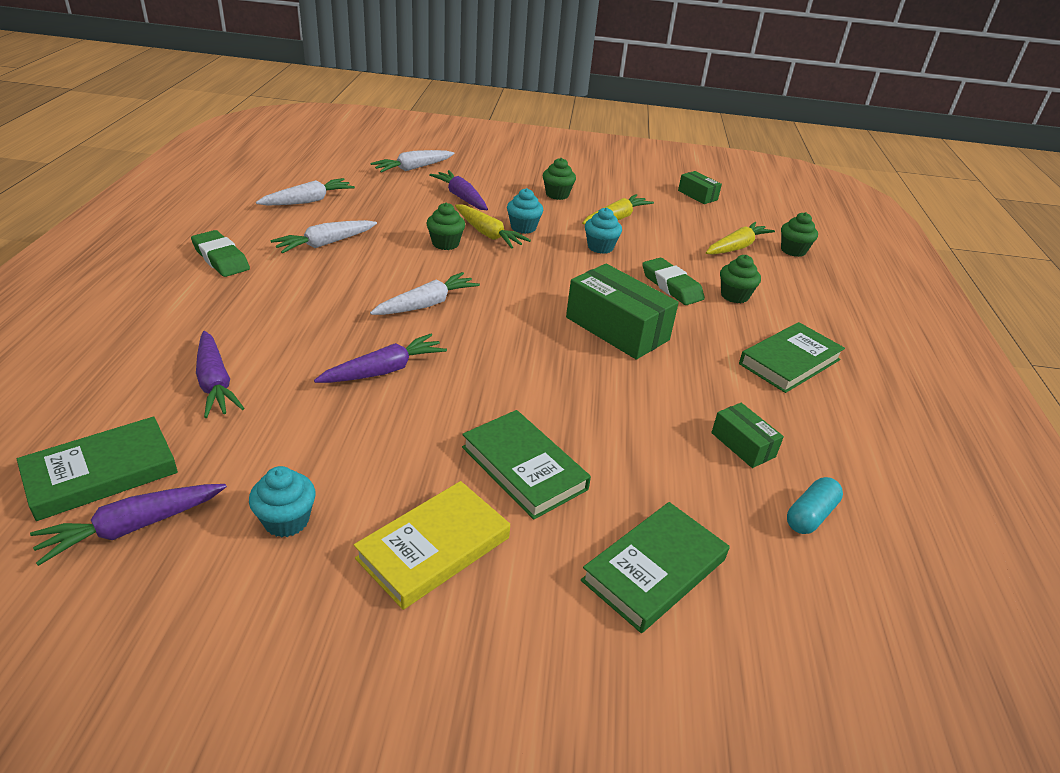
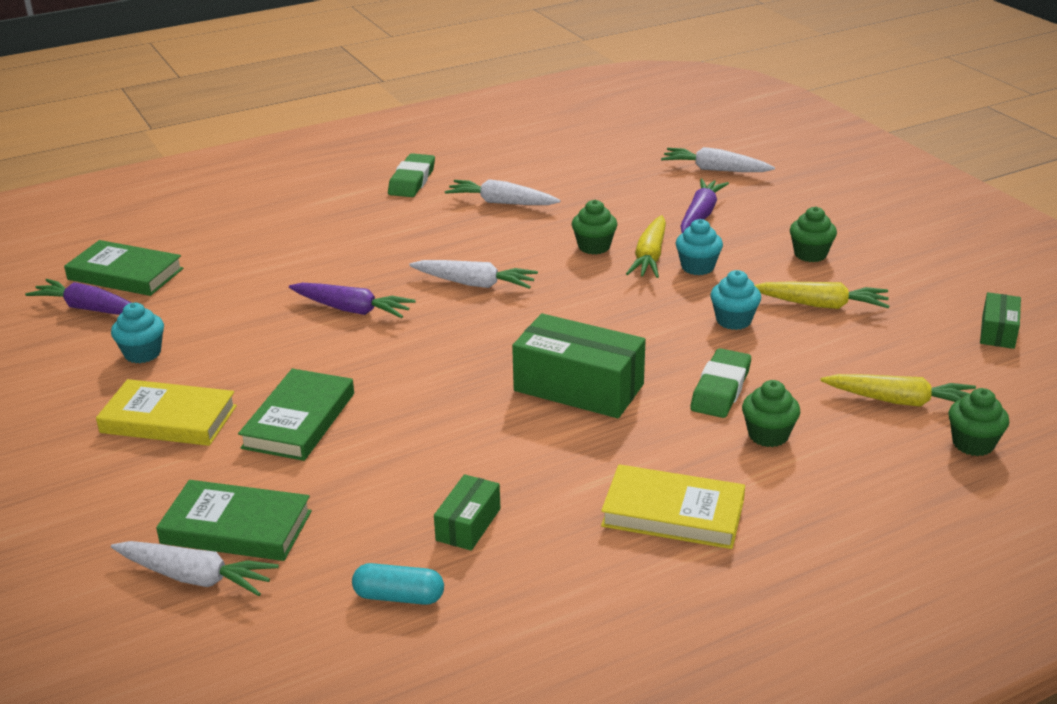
camera: 60 degrees right, 5 degrees down
(215, 383) = (255, 259): purple carrot -> none
(308, 201) = (560, 163): white carrot -> white carrot (195, 577)
(617, 329) = (578, 387): green box -> green box turned 75 degrees counterclockwise
(789, 362) = (673, 513): green book -> yellow book

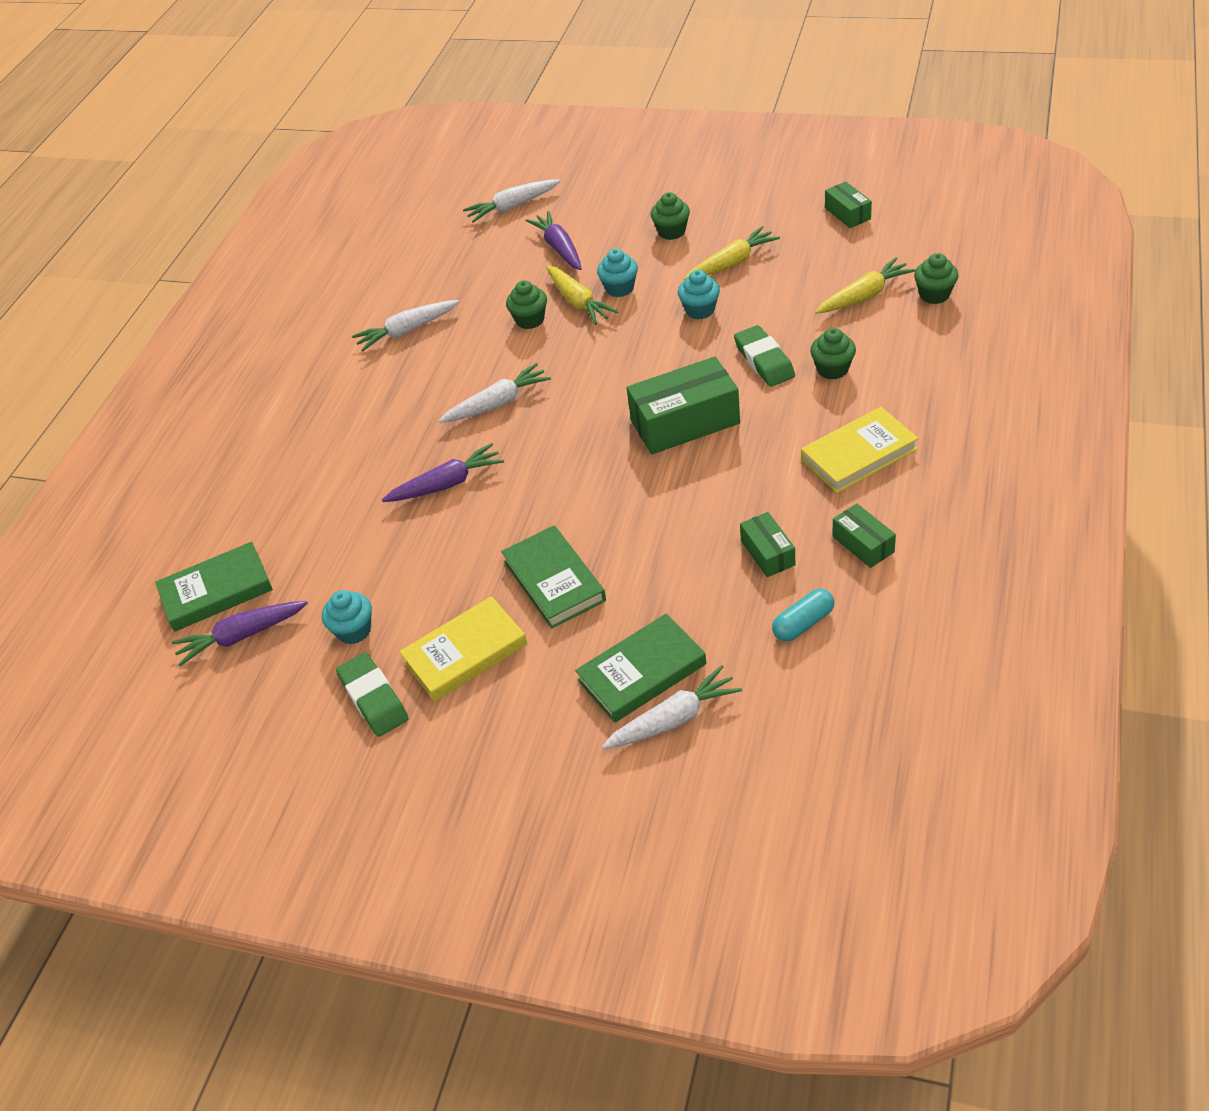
camera: 40 degrees left, 15 degrees up
(412, 181) = (307, 359): green eraser -> green eraser (374, 698)
(551, 581) = (863, 544): none -> green box

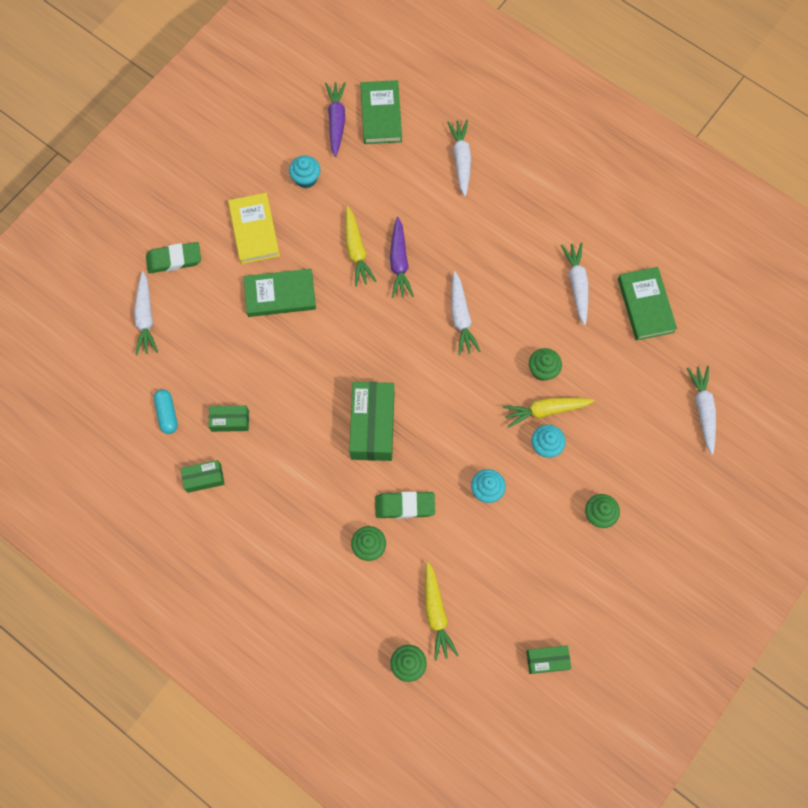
camera: 105 degrees right, 25 degrees up
(266, 484) = (461, 160): none -> white carrot
(374, 698) = (250, 176): green eraser -> green eraser (174, 260)
(559, 248) = (623, 423): purple carrot -> none
(642, 672) = (186, 315): green book -> green book (645, 305)
(732, 263) = (531, 539): yellow carrot -> yellow carrot (356, 251)
(858, 454) = (278, 517): yellow book -> none

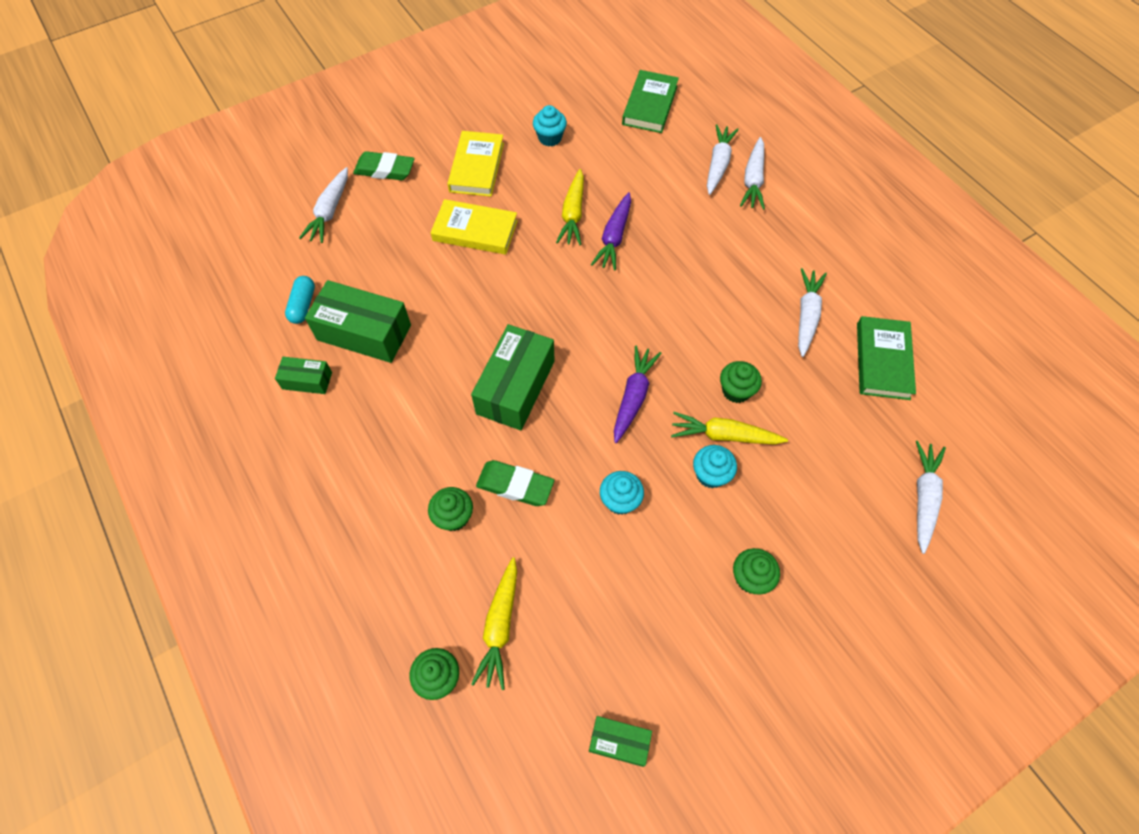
camera: 20 degrees right, 10 degrees down
(230, 421) = (364, 333): green box -> green box, size x1.91
(280, 295) = (475, 231): green book -> yellow book
(336, 121) = (602, 99): purple carrot -> purple carrot (633, 397)
(461, 317) = (660, 309): white carrot -> white carrot (753, 180)

